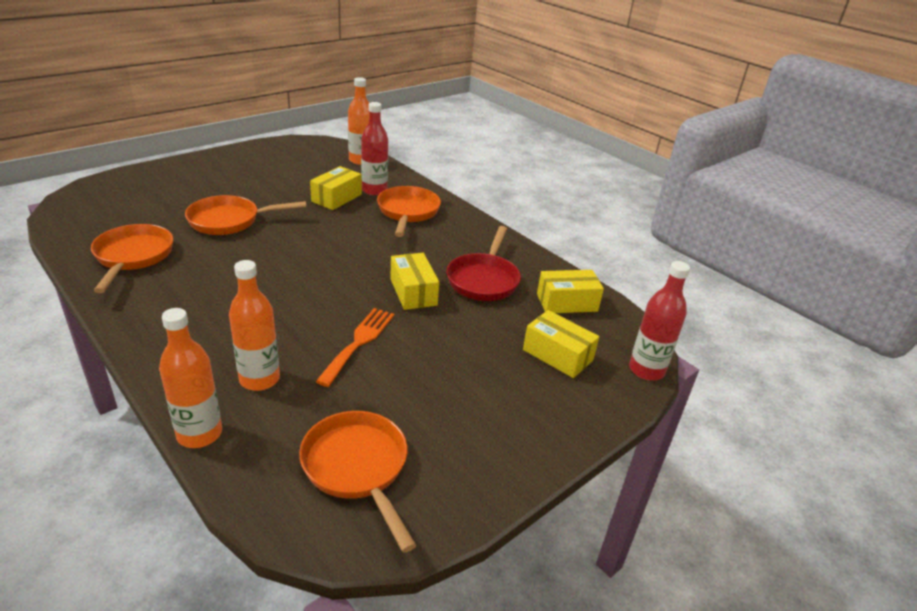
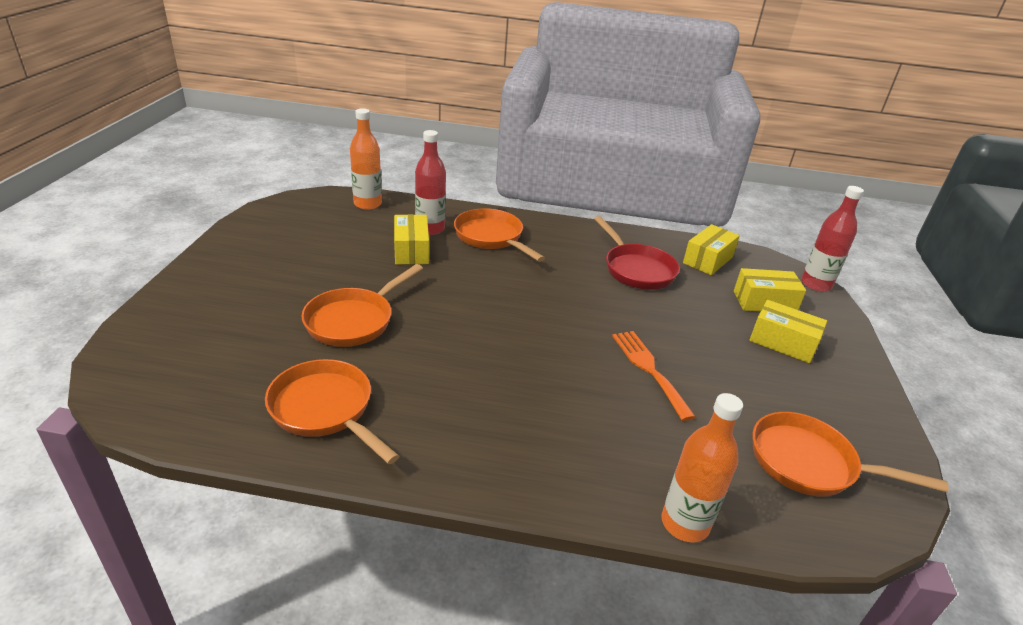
camera: 40 degrees left, 0 degrees up
(259, 379) = (641, 447): orange bottle -> none
(413, 292) = (612, 305): yellow box -> yellow box (783, 342)

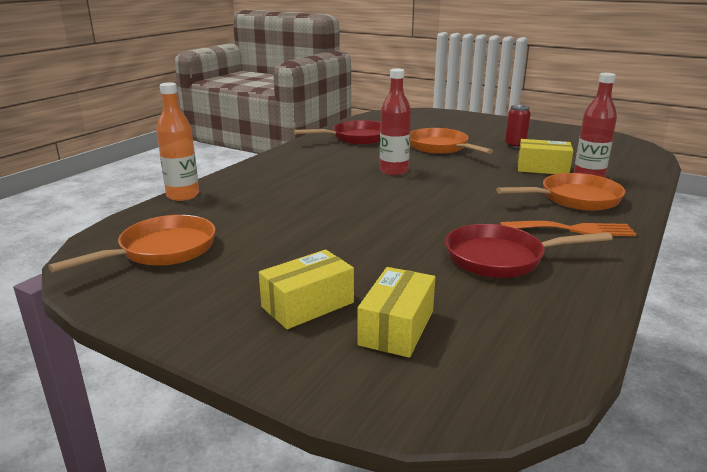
camera: 115 degrees right, 10 degrees down
(325, 409) = (357, 138): orange pan -> red pan
(327, 266) = (515, 145): none -> red can
(367, 204) = (635, 162): orange bottle -> none
(649, 369) = (323, 220): orange fork -> orange fork (573, 229)
(708, 260) = (525, 321): yellow box -> none
(816, 284) = (429, 413): red bottle -> red bottle (394, 171)

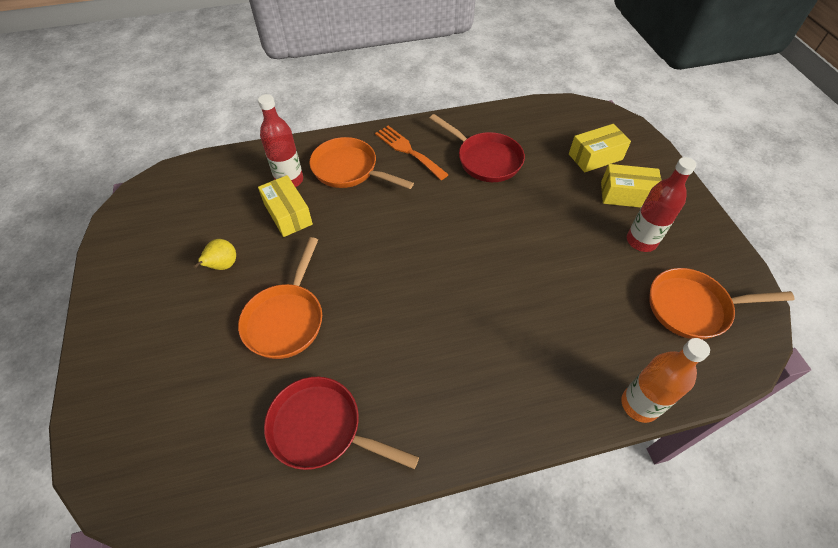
camera: 135 degrees left, 30 degrees up
(394, 171) = (401, 303): red bottle -> red bottle (641, 241)
(515, 145) = (223, 265): red can -> yellow pear

